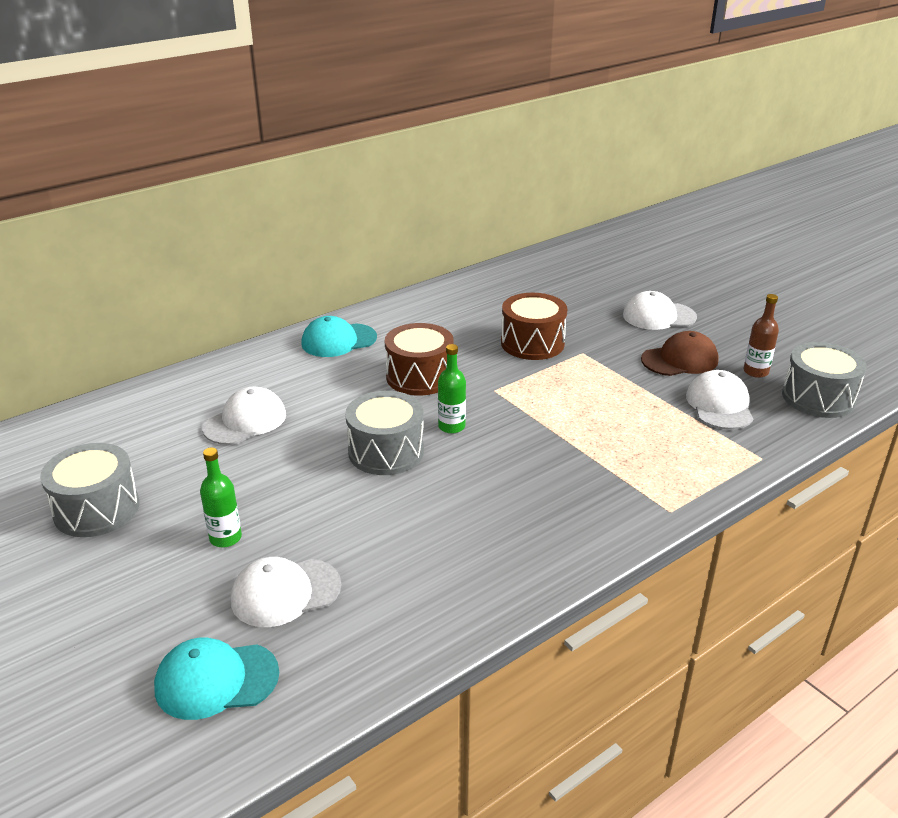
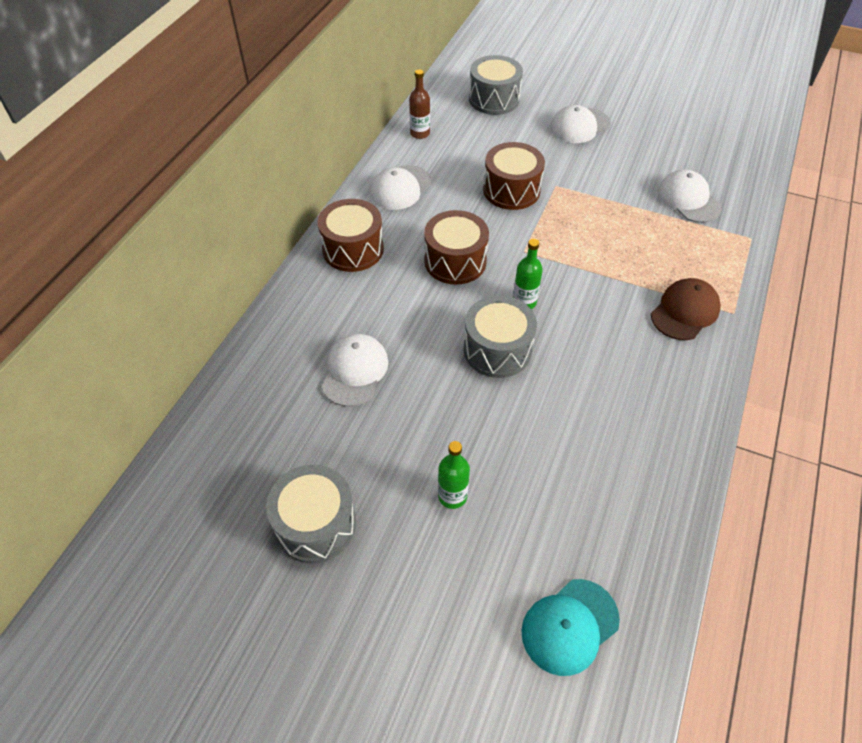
camera: 30 degrees left, 20 degrees up
(285, 592) = (545, 521): white cap -> white cap (400, 188)
(338, 340) = (353, 249): turquoise cap -> brown drum
(680, 360) = (629, 165): brown cap -> brown cap (684, 311)
(755, 372) = (686, 157): brown bottle -> brown bottle (420, 133)
(818, 398) = (743, 166): grey drum -> grey drum (494, 99)

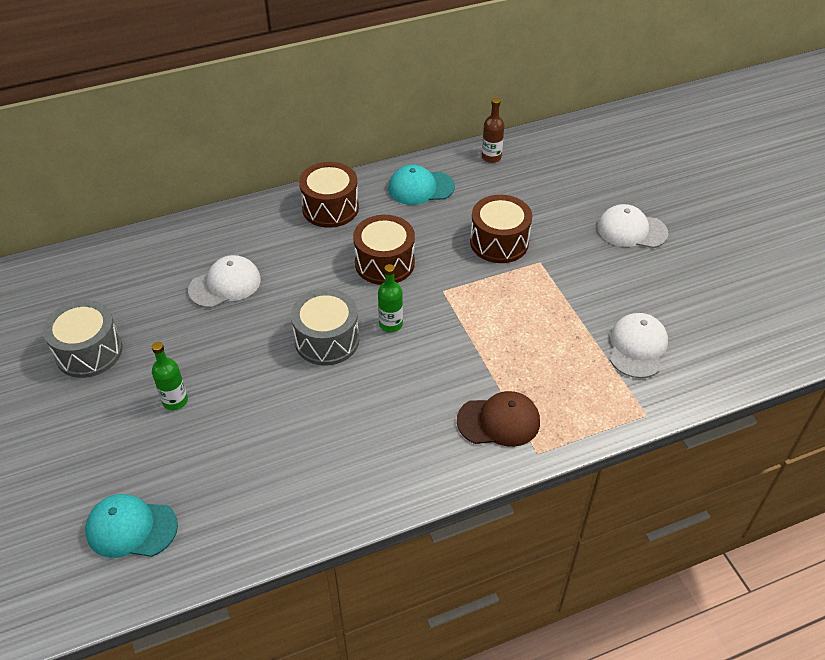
camera: 45 degrees right, 5 degrees down
(400, 188) = (420, 188): white cap -> turquoise cap
(494, 99) = (589, 166): grey drum -> none

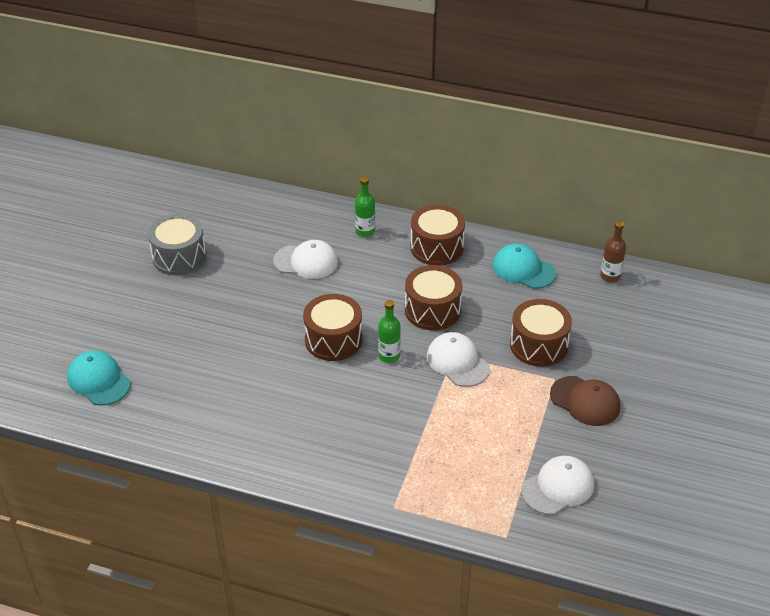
camera: 40 degrees right, 5 degrees down
(175, 401) = (198, 320): green bottle -> green bottle (365, 231)
(327, 340) = (333, 340): grey drum -> brown drum
(499, 421) = (390, 469): brown cap -> brown cap (585, 401)
(631, 230) = (664, 400): white cap -> white cap (457, 362)

